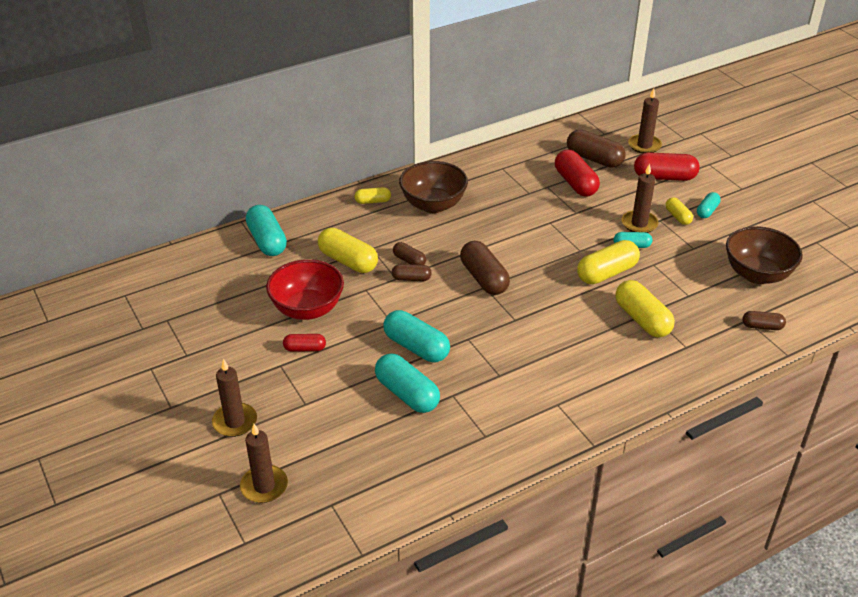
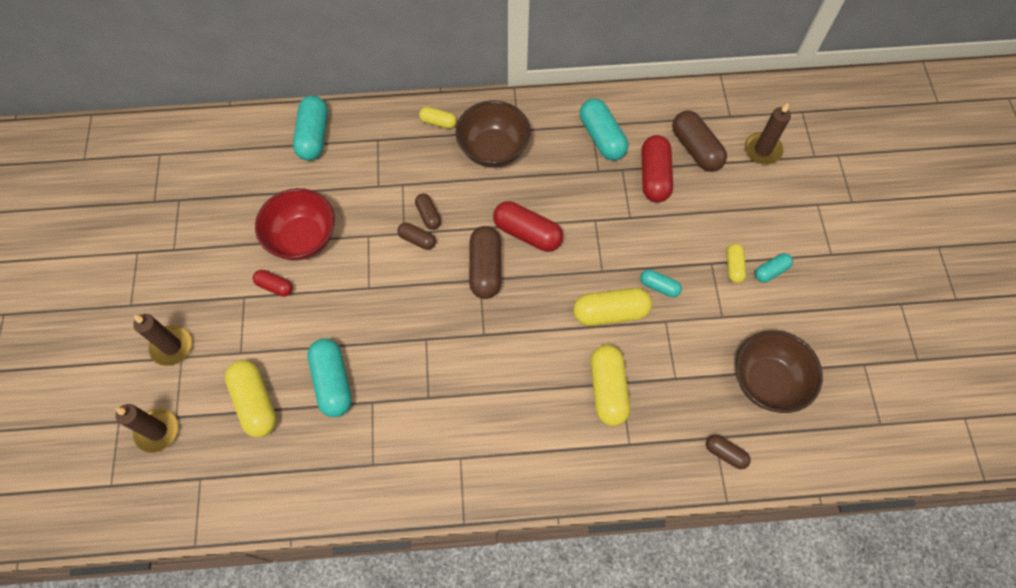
camera: 25 degrees right, 25 degrees up
(348, 261) = (372, 192): yellow capsule -> yellow capsule (255, 402)
(416, 347) = (373, 328): turquoise capsule -> turquoise capsule (602, 137)
(639, 224) = (686, 259): brown candle -> none
(664, 177) = (755, 204): red capsule -> red capsule (527, 233)

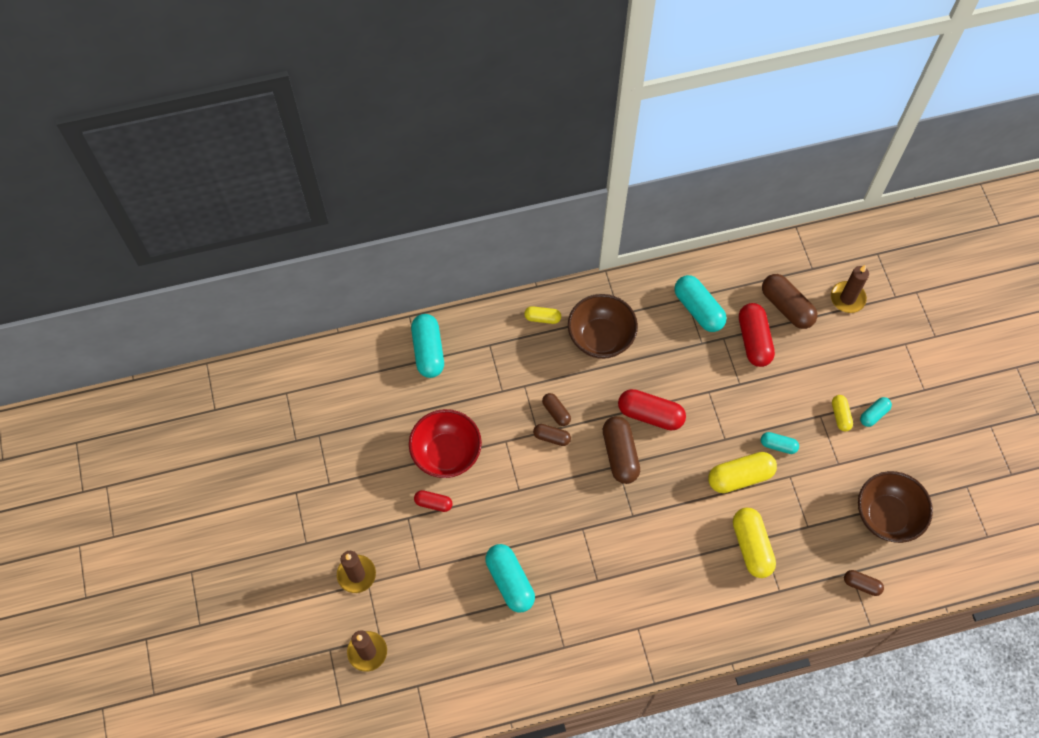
camera: 10 degrees left, 0 degrees up
(255, 402) = (446, 611): yellow capsule -> none

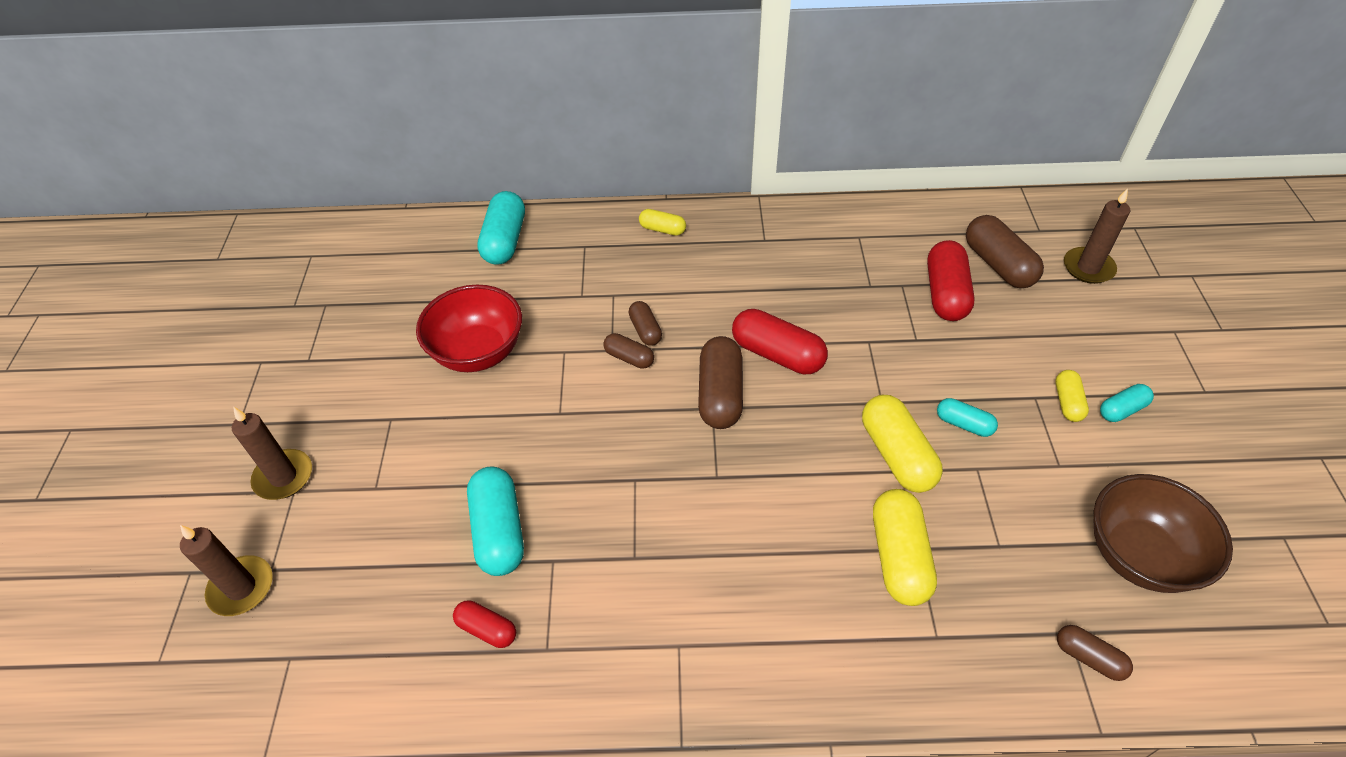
camera: 15 degrees right, 15 degrees down
(433, 503) = (434, 407): red capsule -> red capsule (487, 629)
(600, 338) = (732, 260): brown bowl -> none
(698, 309) = (873, 250): turquoise capsule -> none
(740, 477) = (897, 455): yellow capsule -> yellow capsule turned 75 degrees clockwise

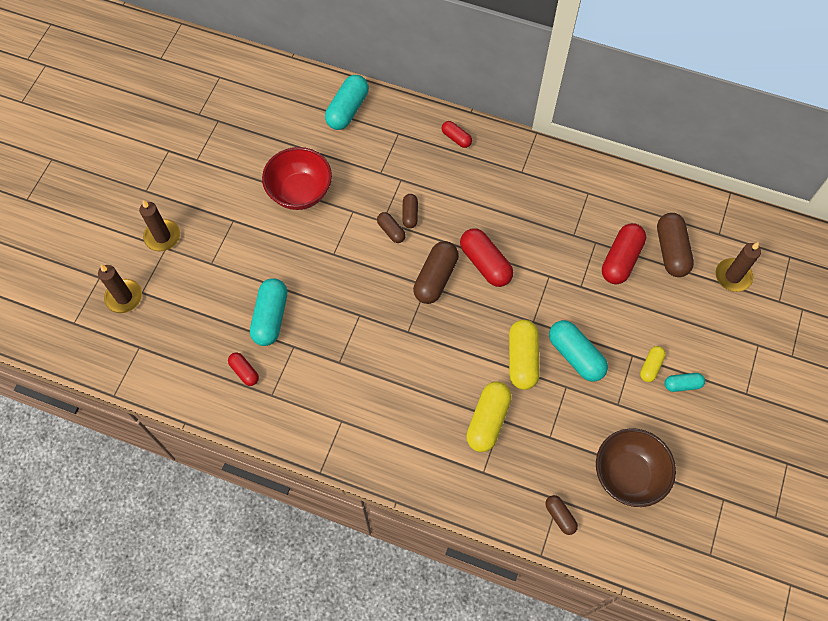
camera: 20 degrees right, 15 degrees up
(662, 229) = (456, 138): yellow capsule -> red capsule
(964, 424) = (575, 355): turquoise capsule -> turquoise capsule, size x1.81

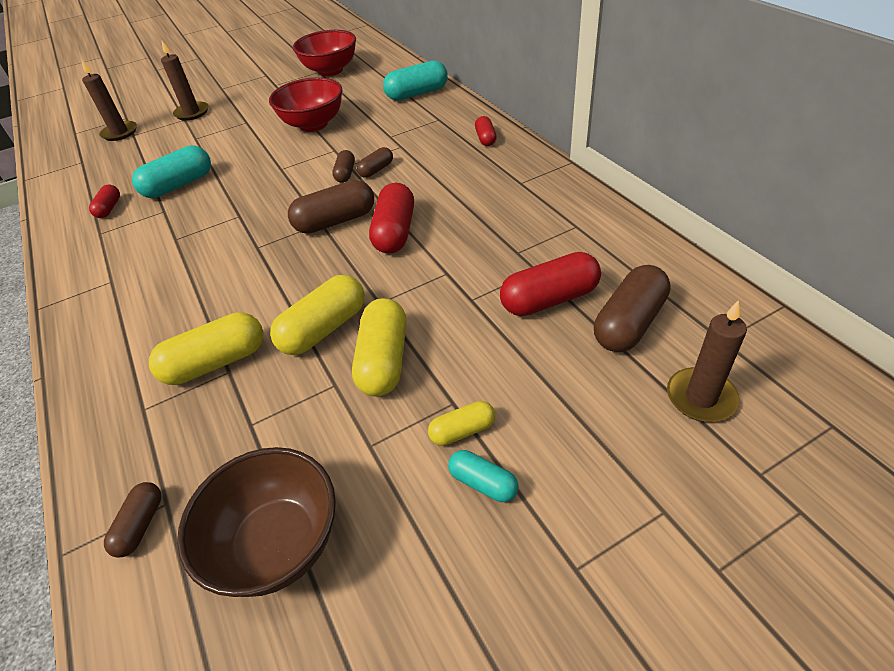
camera: 45 degrees right, 20 degrees down
(229, 114) = (330, 71): none -> red bowl
(575, 355) = (384, 360): turquoise capsule -> yellow capsule

